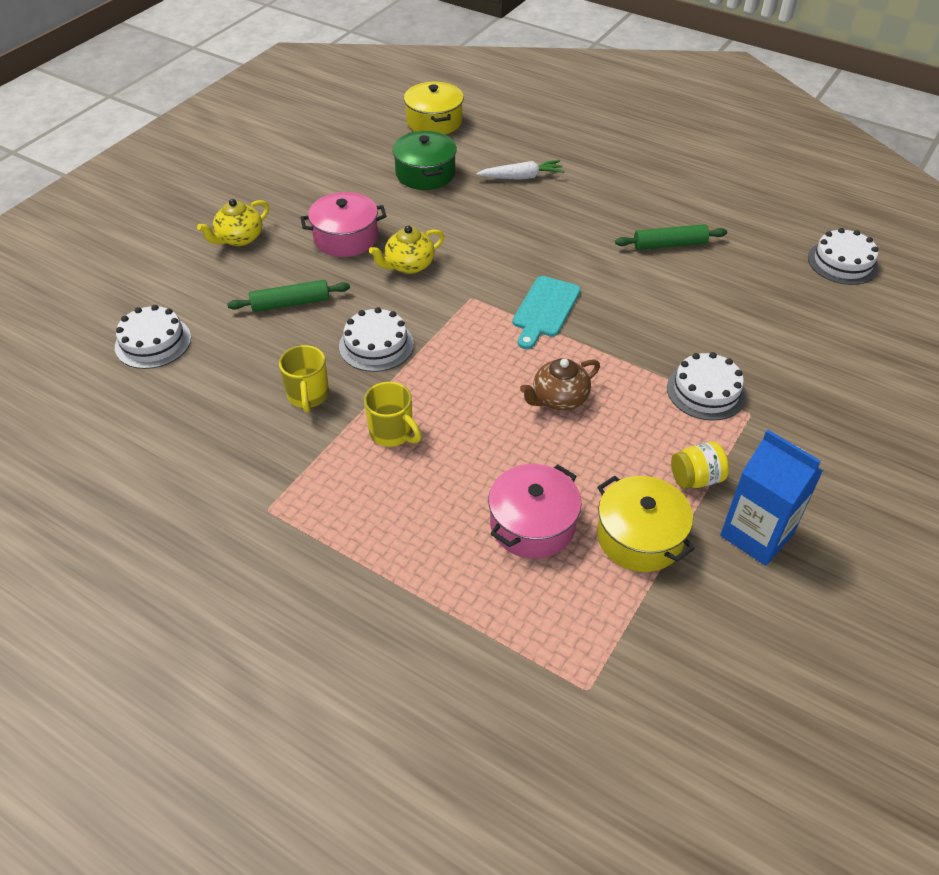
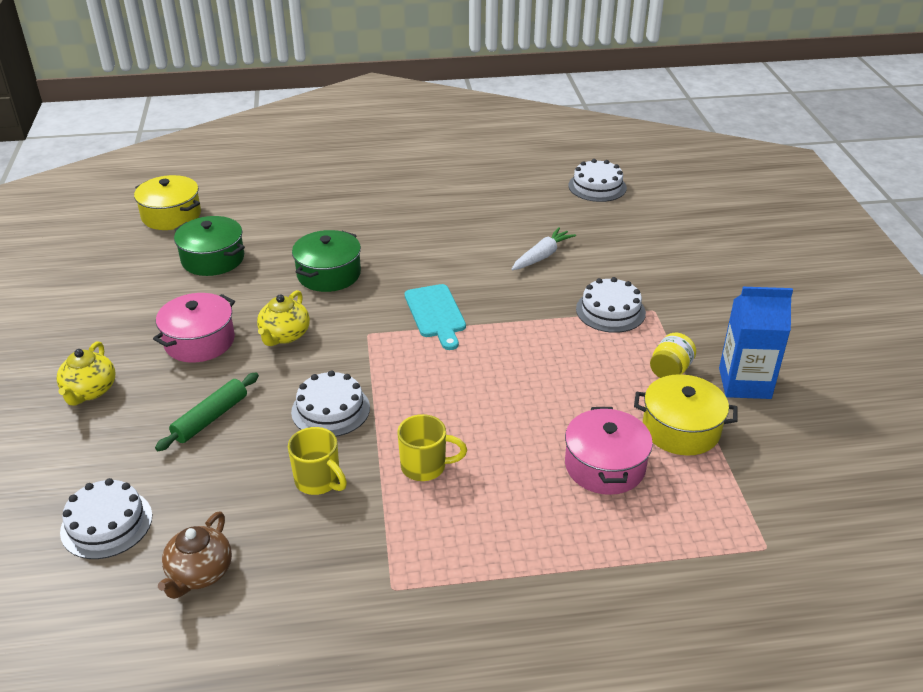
camera: 40 degrees left, 10 degrees down
(498, 230) = (329, 274): none -> green pot
(521, 177) = (302, 227): white carrot -> white carrot (542, 256)
(559, 399) = (520, 370): brown teapot -> brown teapot (199, 573)
(669, 244) = (472, 226): green rolling pin -> none

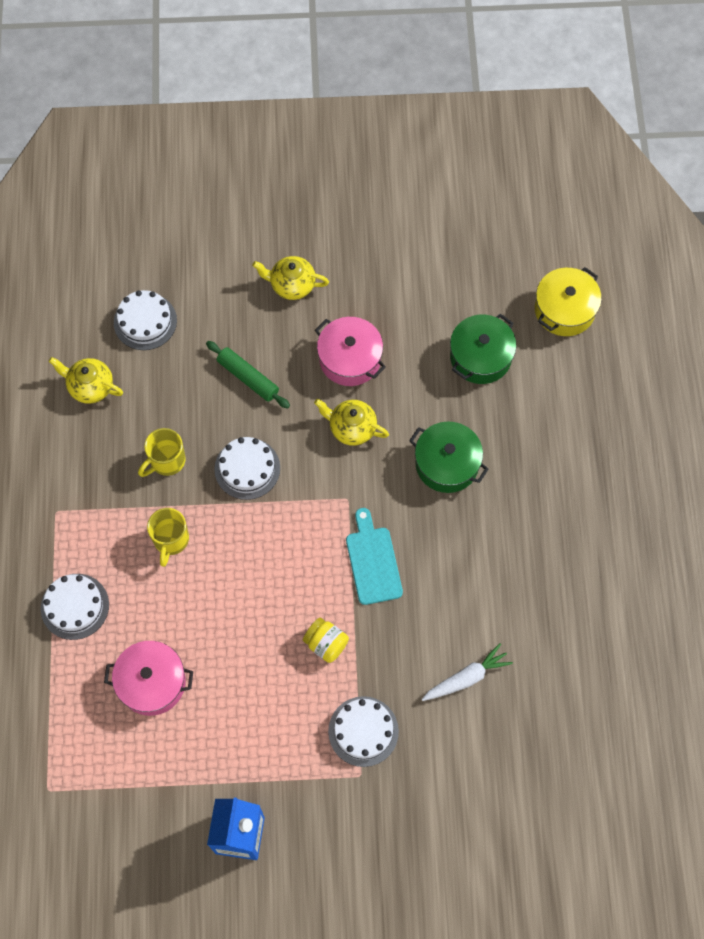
camera: 95 degrees right, 30 degrees up
(199, 573) = (90, 387): brown teapot -> yellow teapot
(436, 314) = (373, 561): turquoise cutting board -> turquoise cutting board turned 90 degrees clockwise
(542, 256) = (466, 678): white carrot -> white carrot turned 75 degrees counterclockwise
(597, 186) = (614, 767): white cake -> white cake (75, 606)
(670, 370) = (266, 768): yellow jar -> yellow jar (326, 644)
(681, 429) = (186, 758): yellow pot -> none

